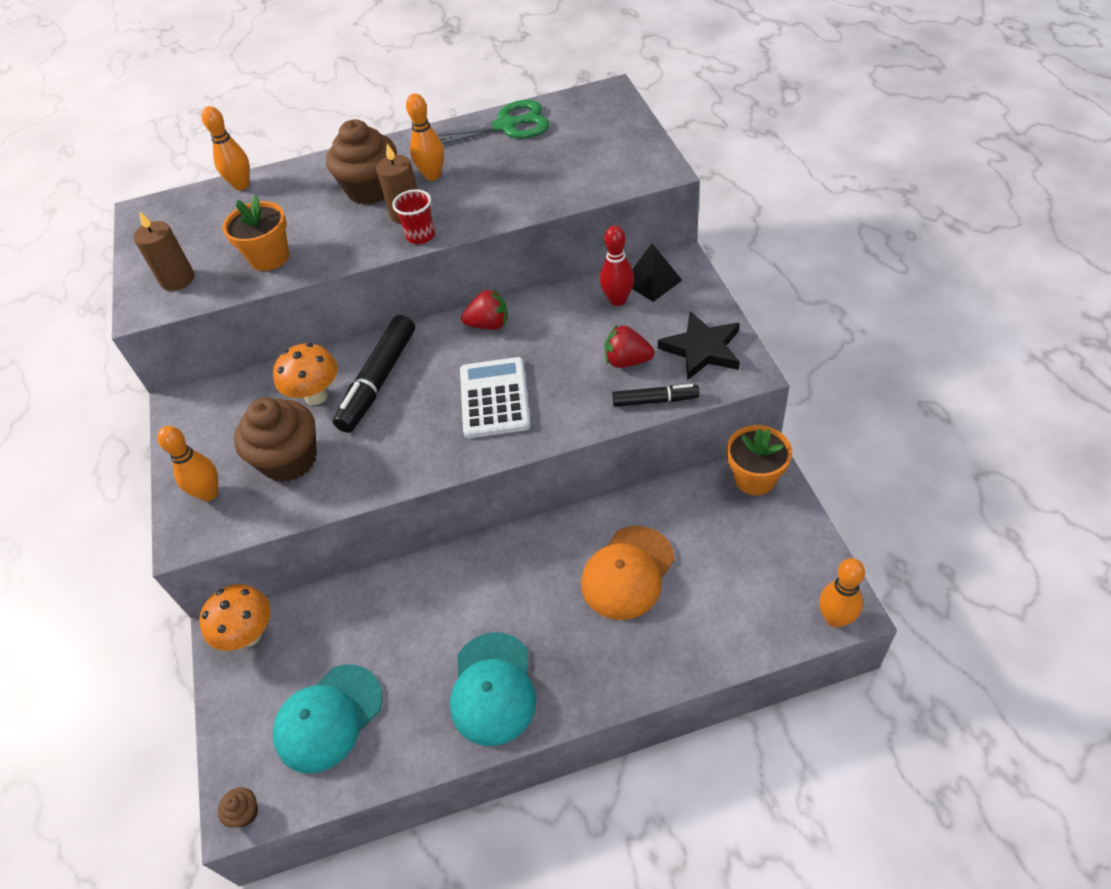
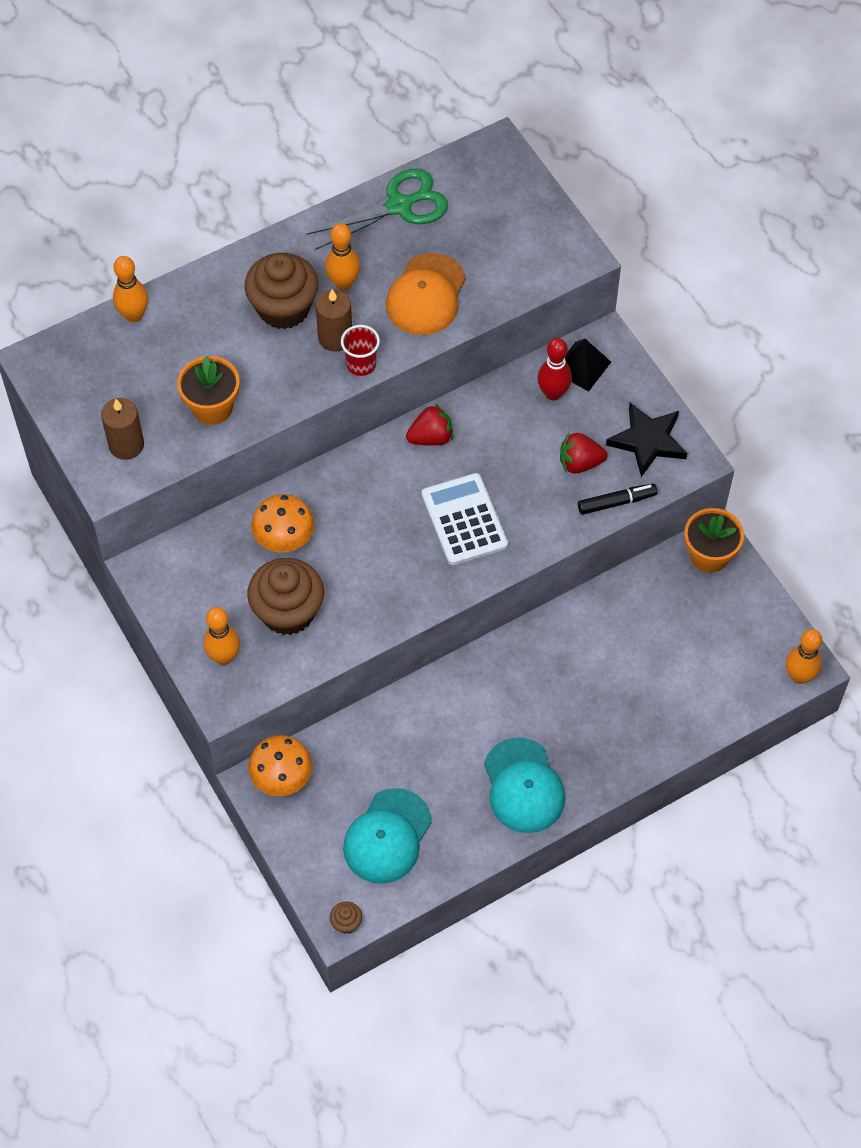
camera: 20 degrees left, 10 degrees up
(378, 381) = (342, 516): black marker -> none
(627, 573) = (613, 665): orange cap -> orange cap (426, 295)

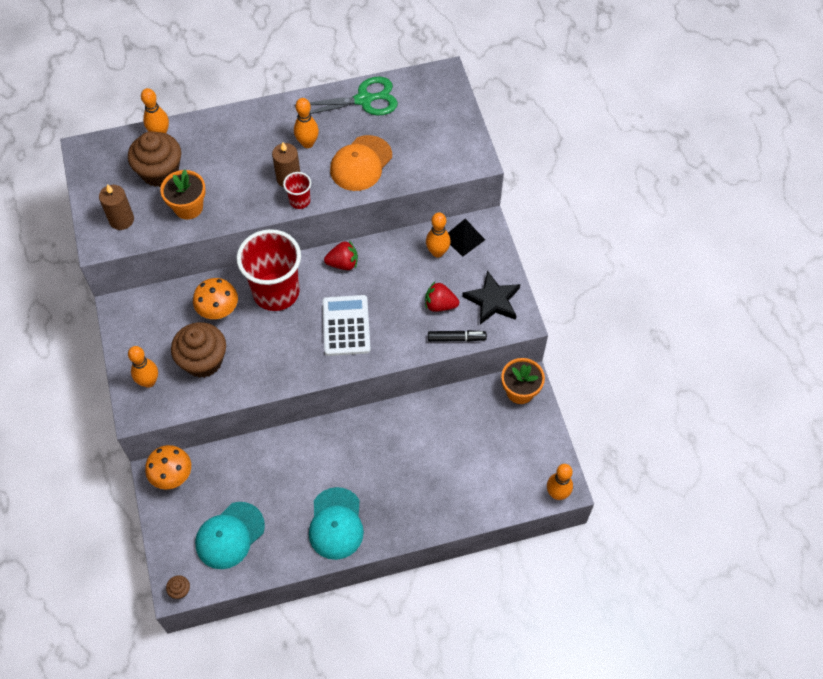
camera: 15 degrees right, 0 degrees up
(283, 308) = (261, 151): brown cupcake -> brown cupcake (160, 172)
(353, 497) = (276, 292): none -> red cup
(553, 393) = (437, 252): red bowling pin -> orange bowling pin

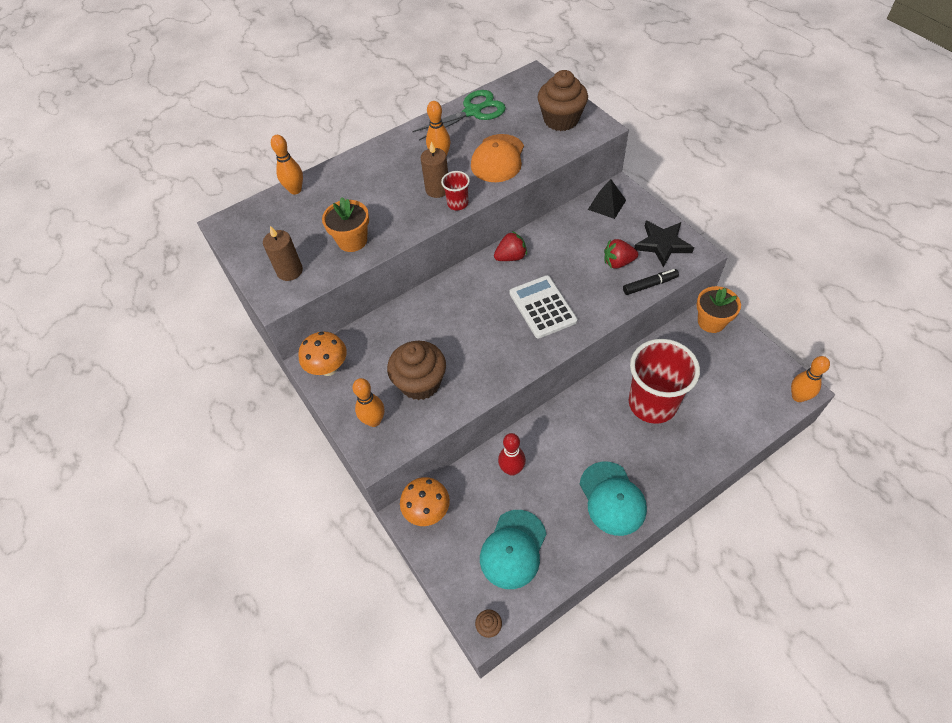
camera: 15 degrees left, 5 degrees down
(160, 172) = (310, 220): brown cupcake -> brown cupcake (561, 120)
(219, 311) = (414, 334): orange mushroom -> orange mushroom (328, 368)
(262, 466) = (512, 469): none -> red bowling pin
(276, 292) = (461, 300): red cup -> red cup (652, 403)
(437, 252) = (590, 222): orange bowling pin -> none

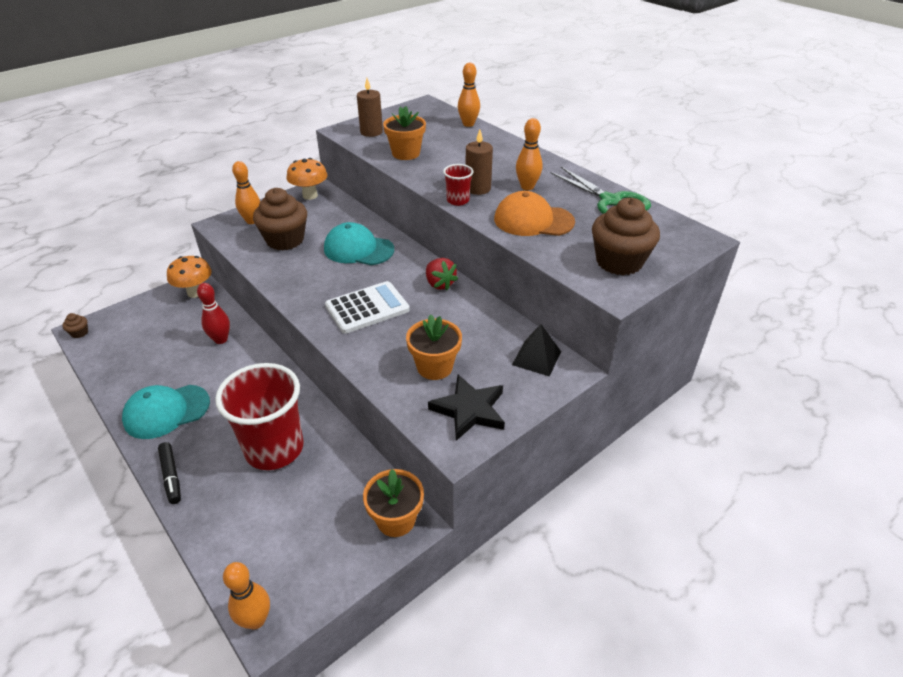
camera: 80 degrees right, 15 degrees down
(513, 549) = (141, 344): turquoise cap -> turquoise cap (358, 249)
(618, 262) = (434, 367): red strawberry -> orange flower pot
(650, 285) = (397, 395): black marker -> black marker (171, 476)

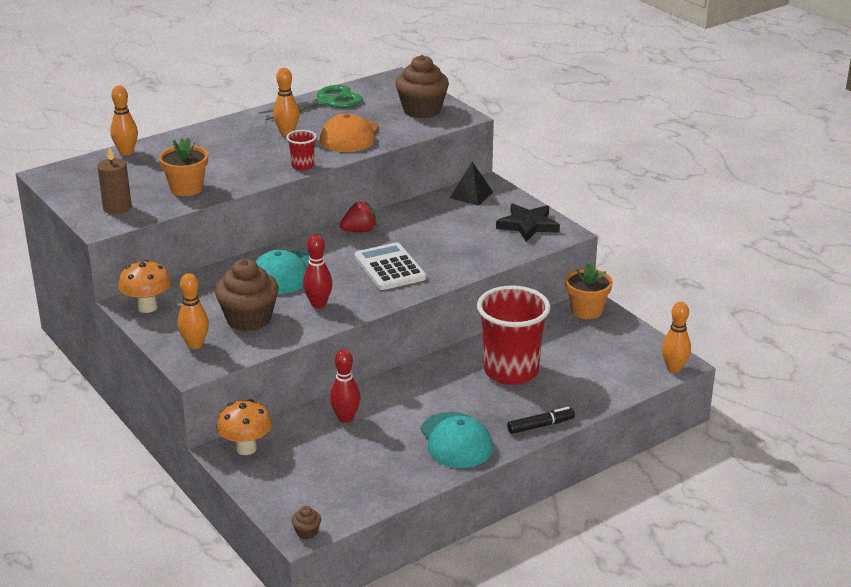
camera: 85 degrees left, 10 degrees down
(304, 272) = (318, 304): none -> red bowling pin
(434, 367) = (477, 237): orange flower pot -> none
(478, 188) = (282, 155): brown candle -> none

